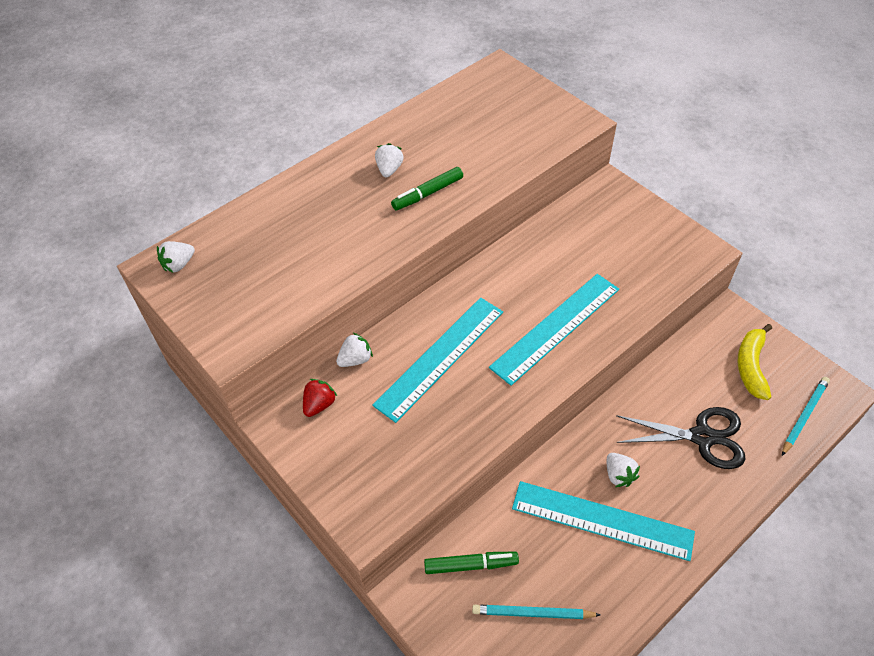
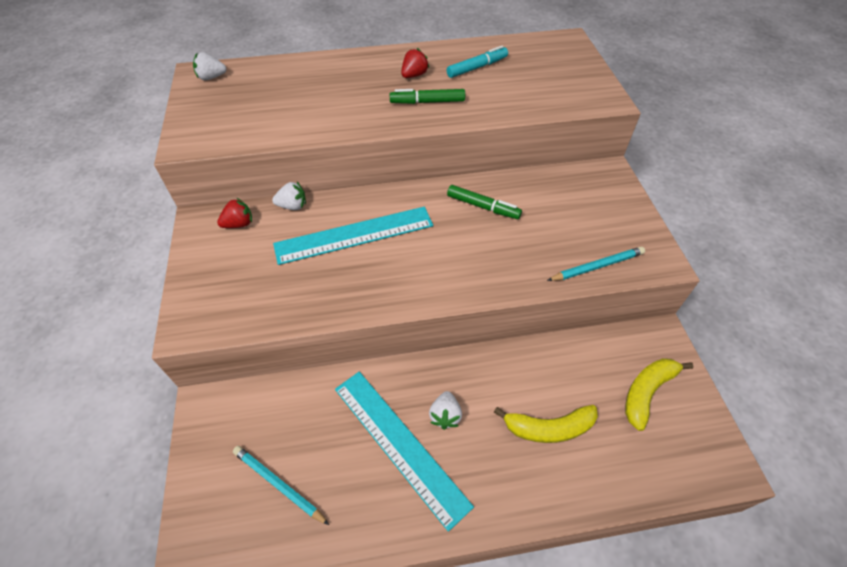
camera: 30 degrees right, 0 degrees up
(389, 169) = (414, 75): white strawberry -> red strawberry
(441, 135) = (477, 67): none -> turquoise marker
(470, 565) = (266, 413): green marker -> green marker (483, 207)
(556, 327) = (467, 258): turquoise ruler -> none
(702, 437) = (548, 428): black scissors -> yellow banana
(804, 416) = (670, 468): turquoise pencil -> turquoise pencil (597, 266)

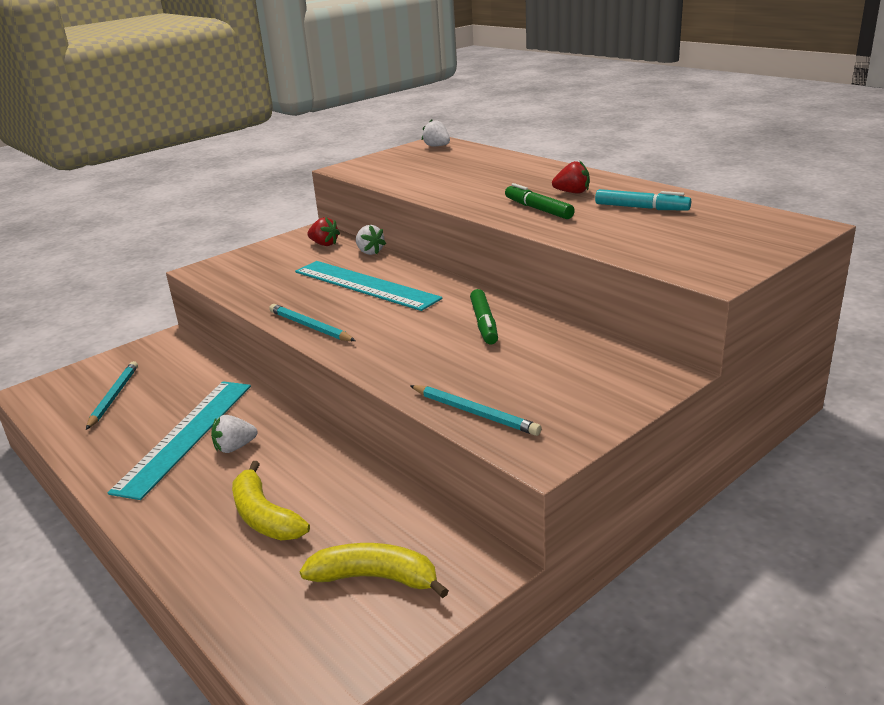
camera: 60 degrees right, 25 degrees down
(397, 296) = (310, 327): none -> turquoise pencil

